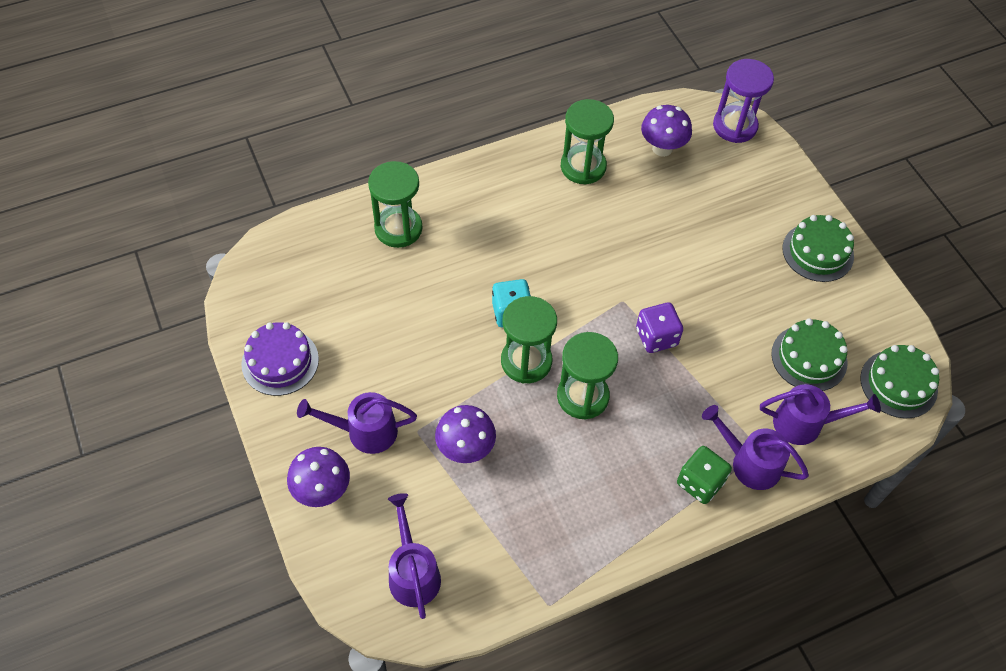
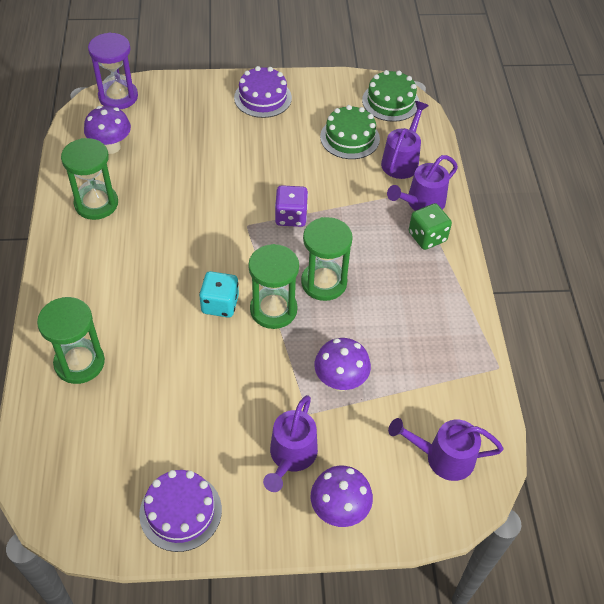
camera: 70 degrees left, 5 degrees down
(818, 252) = (263, 98): green cake -> purple cake

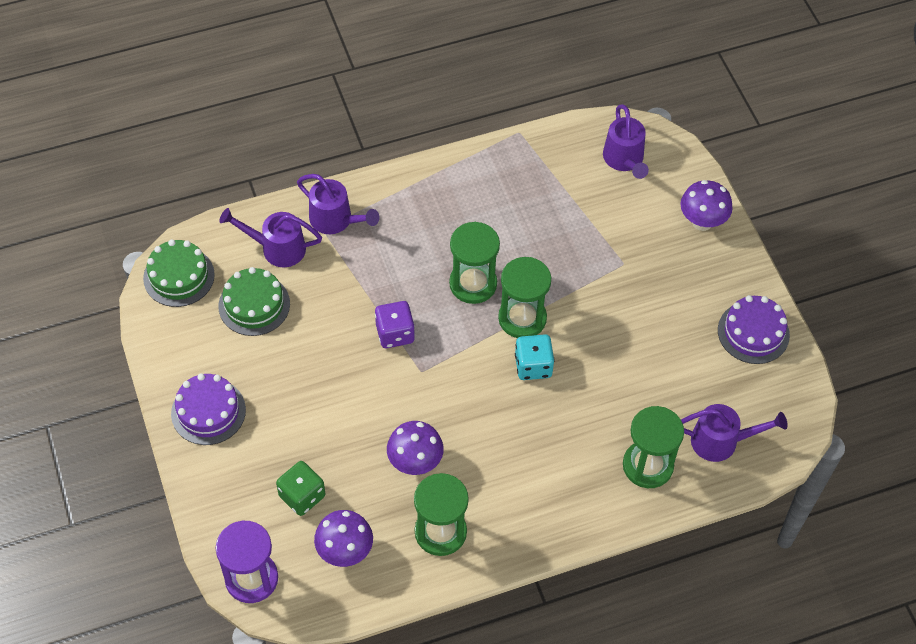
camera: 105 degrees left, 5 degrees up
(291, 457) = (670, 266): purple watering can -> purple watering can (722, 441)
(340, 381) = (581, 246): purple mushroom -> purple mushroom (415, 463)
(427, 237) = (382, 208): green dice -> green dice (302, 496)

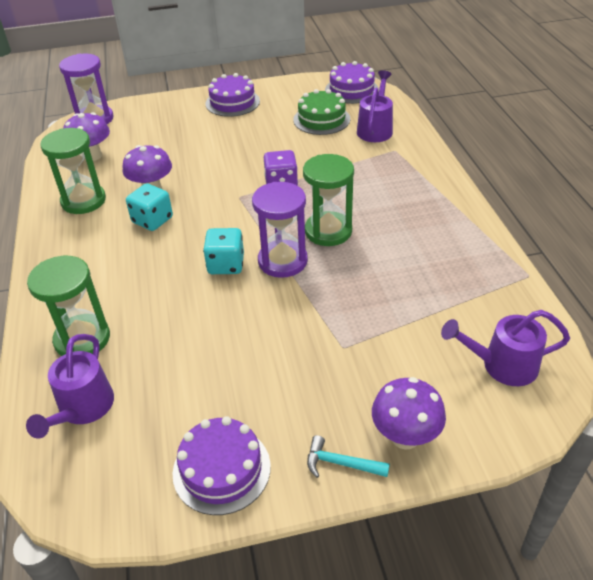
camera: 100 degrees right, 15 degrees down
(179, 276) = (351, 90): green cake -> purple cake
(302, 496) = (147, 138): green dice -> none
(336, 220) = (404, 157): purple watering can -> none
(470, 449) = (152, 220): none -> turquoise dice
(522, 318) = (282, 261): green hourglass -> purple hourglass
(732, 259) = (341, 463): none -> turquoise hammer

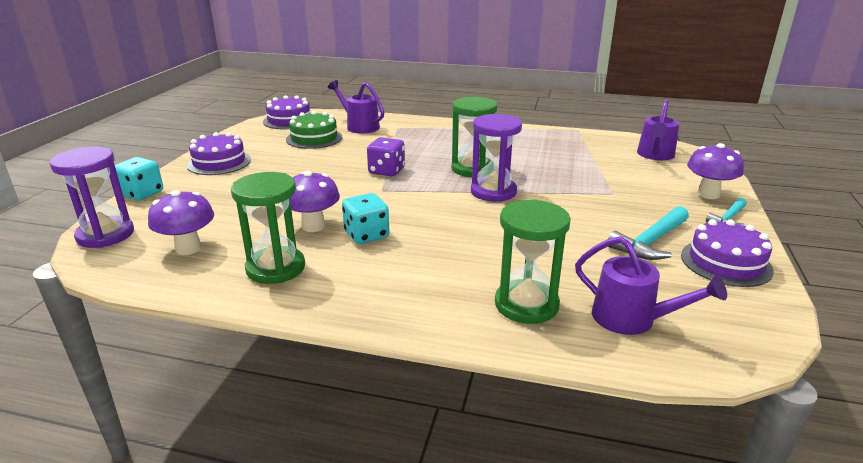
camera: 65 degrees left, 15 degrees down
(226, 264) = (475, 214): turquoise dice -> turquoise dice (142, 193)
(237, 399) = (650, 242): none -> turquoise hammer

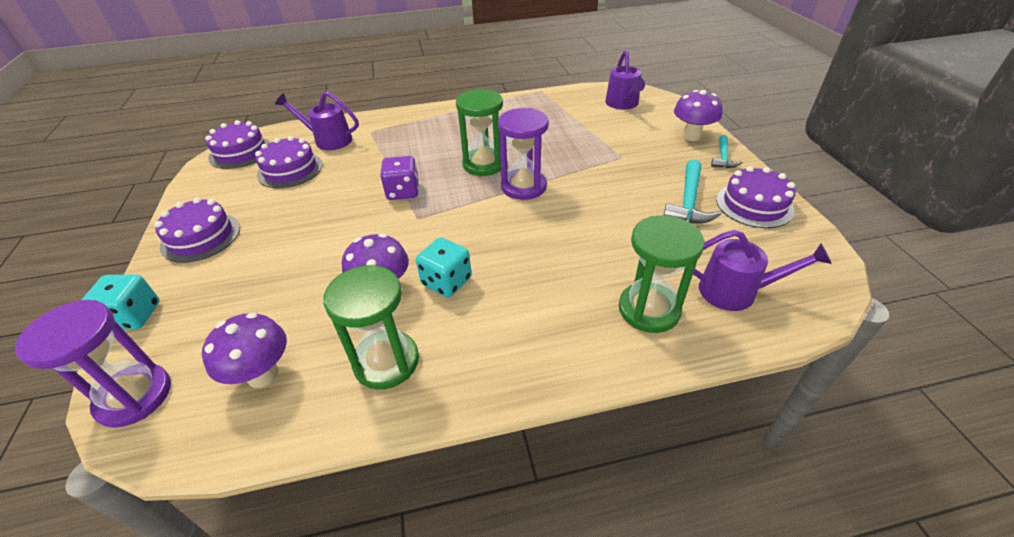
camera: 25 degrees left, 15 degrees up
(314, 138) = (290, 170): green cake -> purple cake

